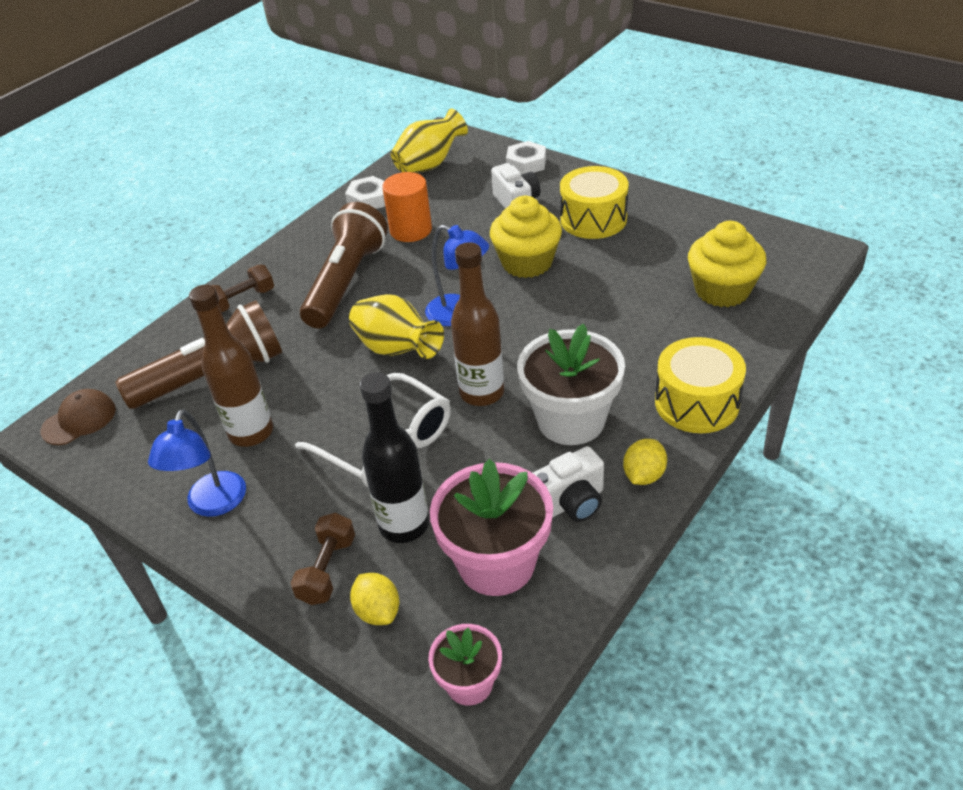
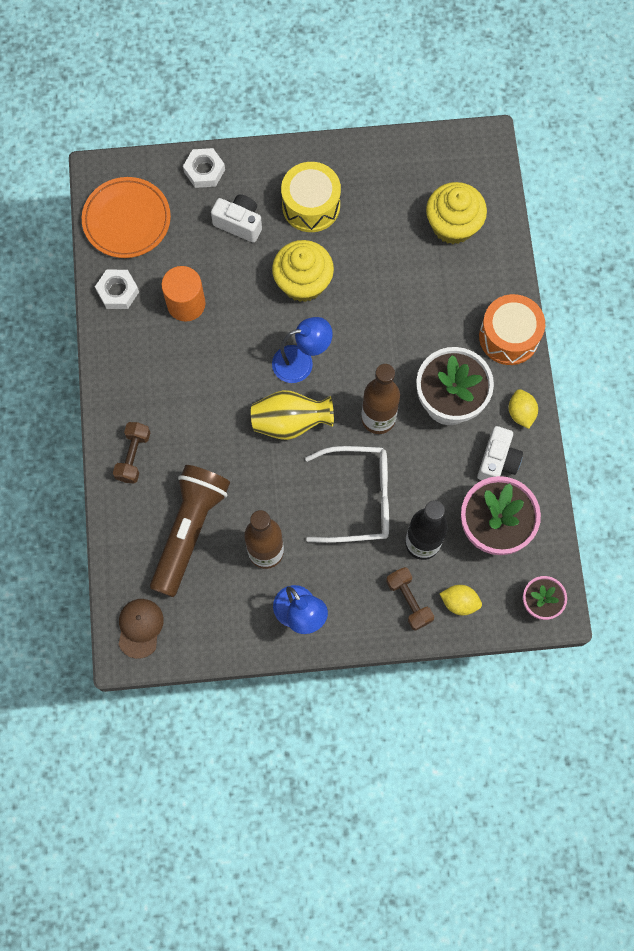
camera: 45 degrees left, 30 degrees up
(346, 282) = (192, 387): brown flashlight -> none
(430, 165) = (127, 220): yellow vase -> orange plate
(696, 403) = (509, 337): yellow drum -> orange drum

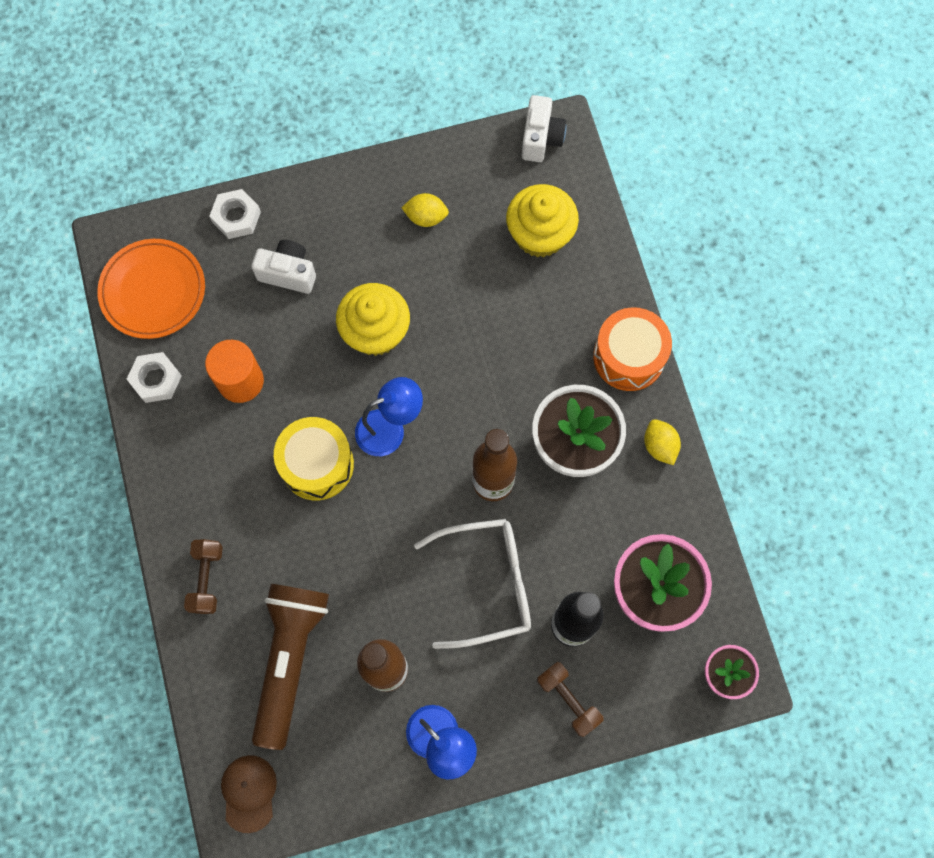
camera: 10 degrees left, 0 degrees up
(290, 422) = (389, 504): yellow vase -> none
(311, 205) = (369, 238): yellow drum -> yellow drum (317, 464)
(459, 602) = (629, 690): yellow lemon -> yellow lemon (426, 217)
(497, 461) = (643, 509): white camera -> white camera (541, 138)

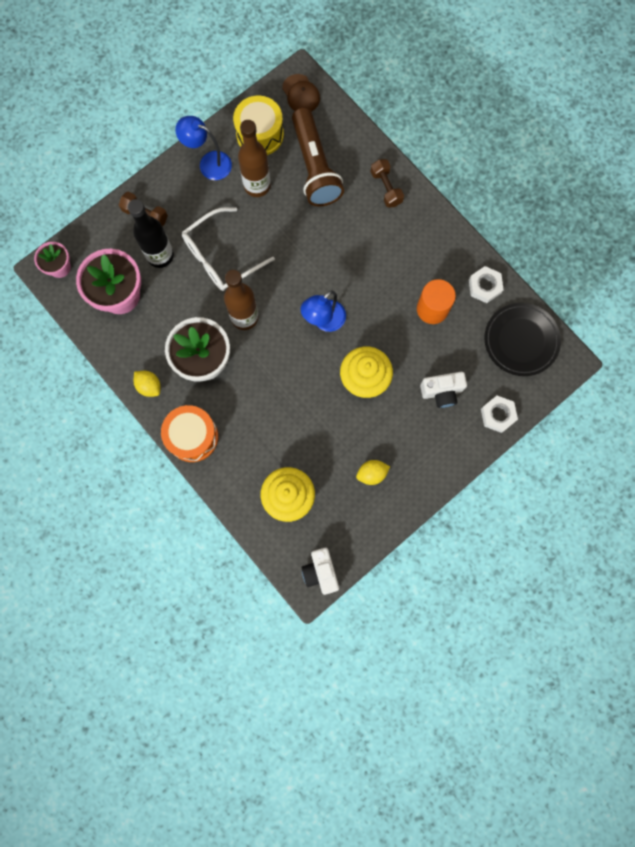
camera: 155 degrees right, 5 degrees up
(153, 291) = (521, 340): orange plate -> black plate
(317, 464) = (357, 280): yellow drum -> yellow drum (260, 134)

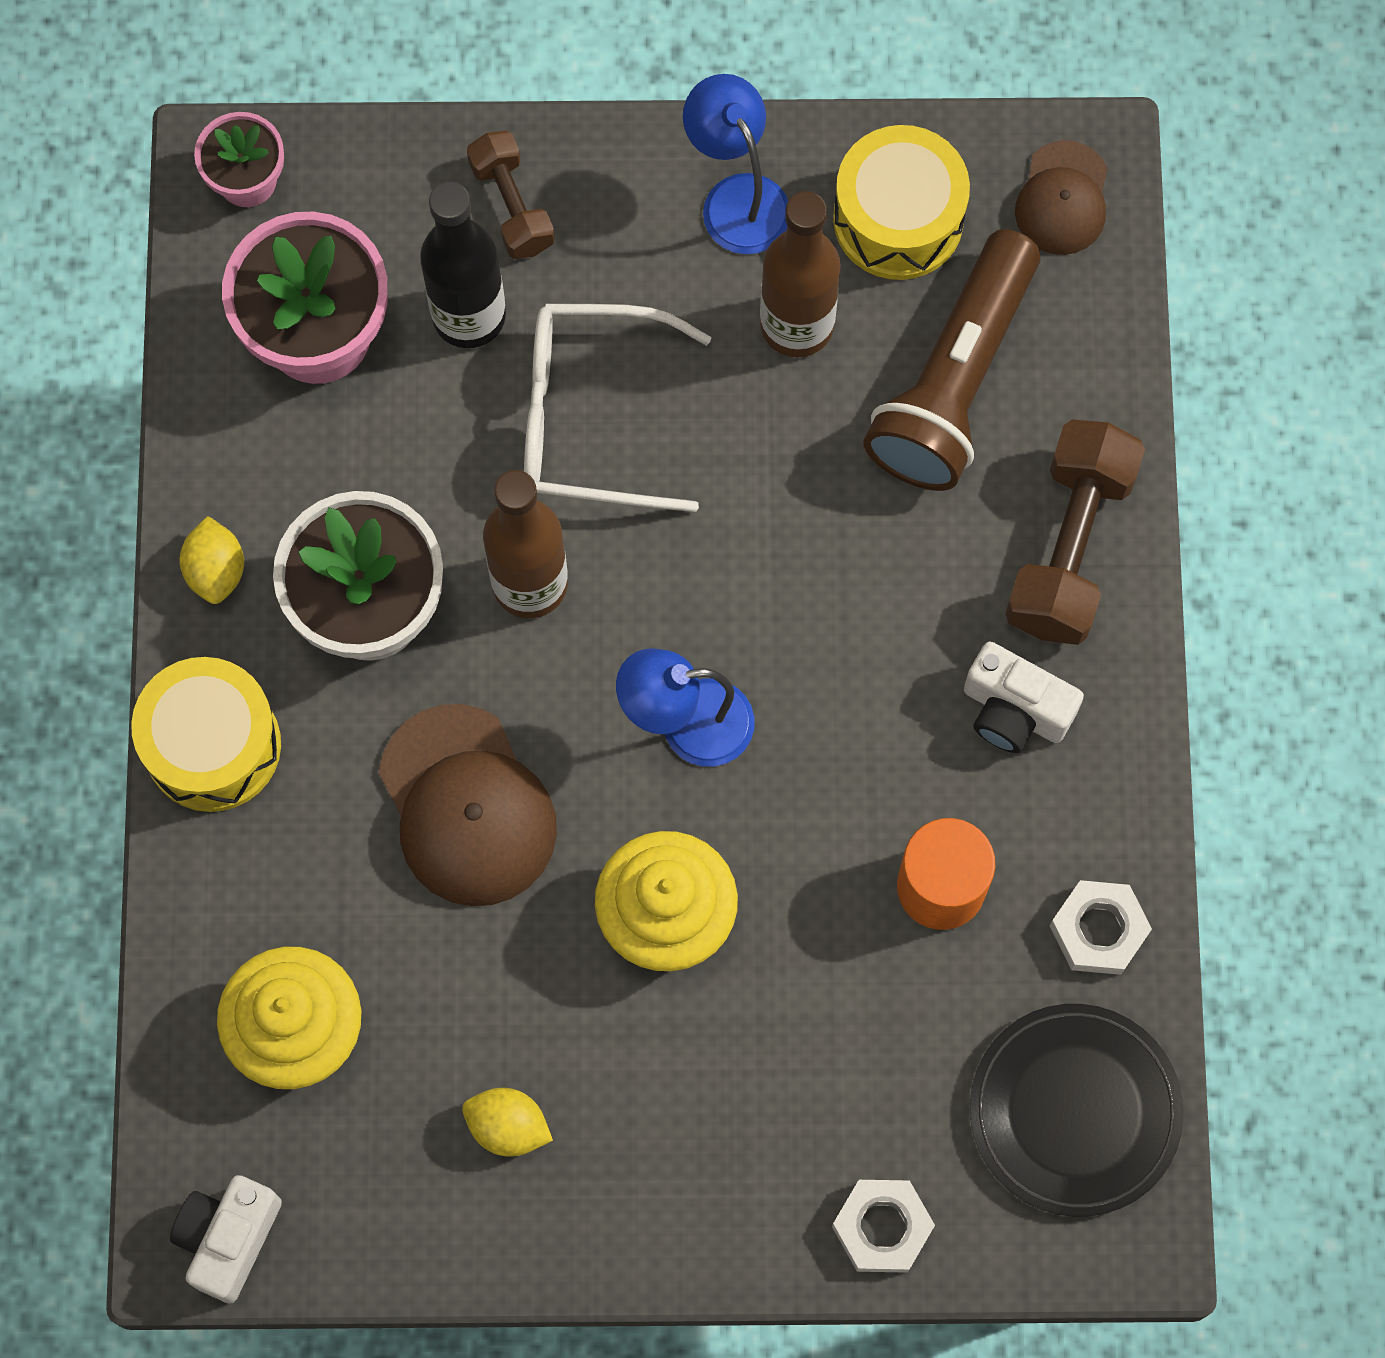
camera: 40 degrees right, 5 degrees down
(192, 436) = (213, 745): orange drum -> yellow drum
(281, 394) = (467, 806): none -> brown cap
(386, 188) = (1069, 546): brown dumbbell -> brown dumbbell, size x1.68
(442, 392) = (805, 1079): white camera -> white camera (1014, 711)

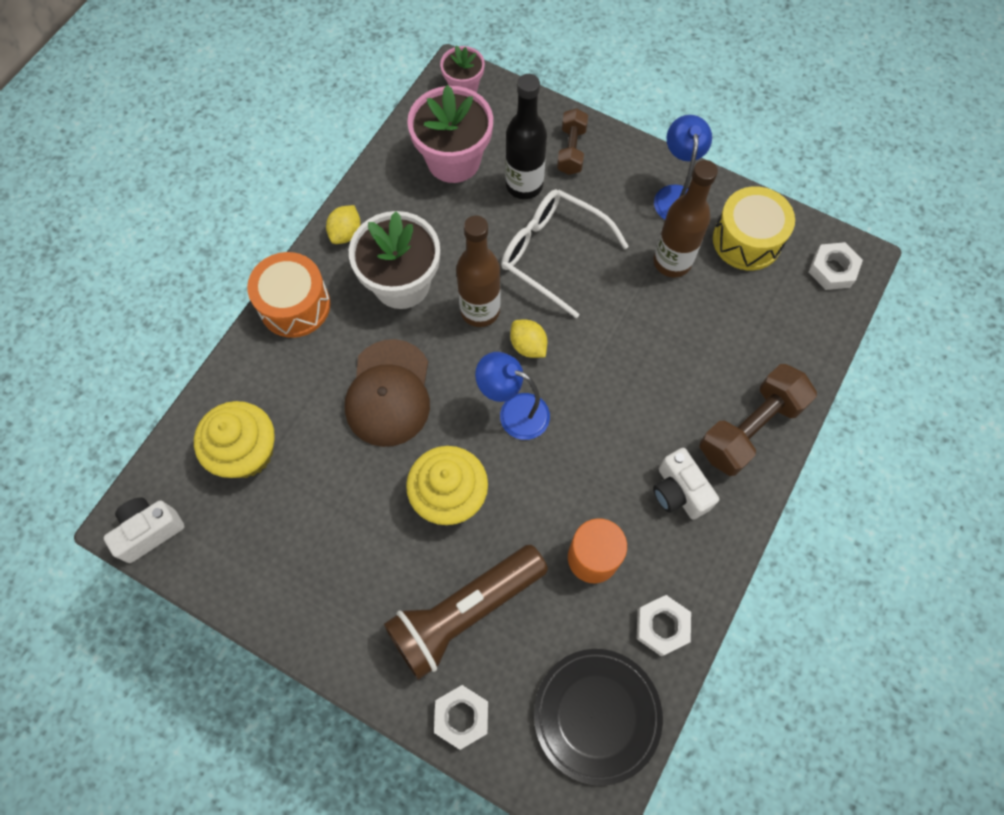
camera: 30 degrees right, 5 degrees down
(213, 745) = (295, 305): yellow drum -> orange drum
(508, 1127) = (311, 554): yellow lemon -> yellow lemon (528, 346)
(953, 381) = (734, 323): brown flashlight -> brown flashlight (464, 612)
(1062, 199) = (832, 269): brown cap -> white nut

